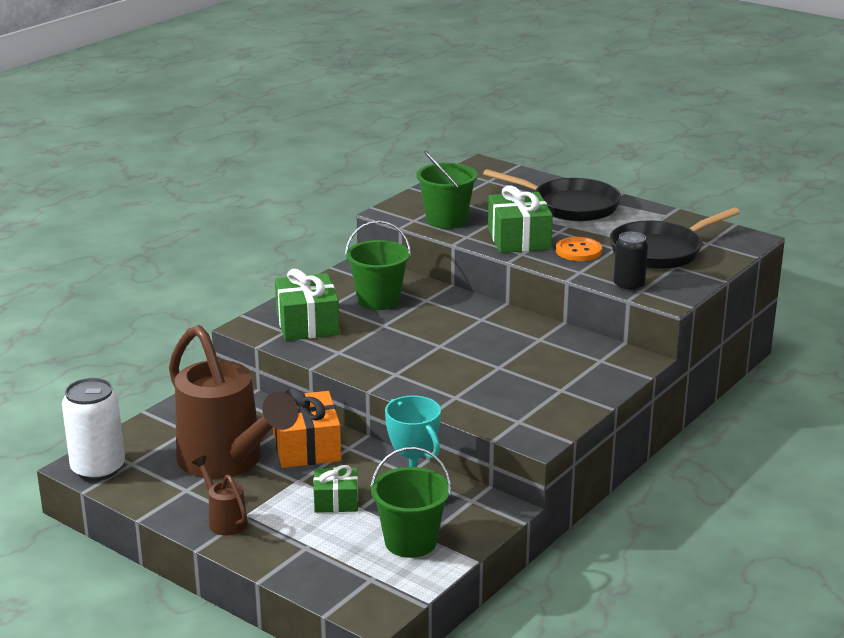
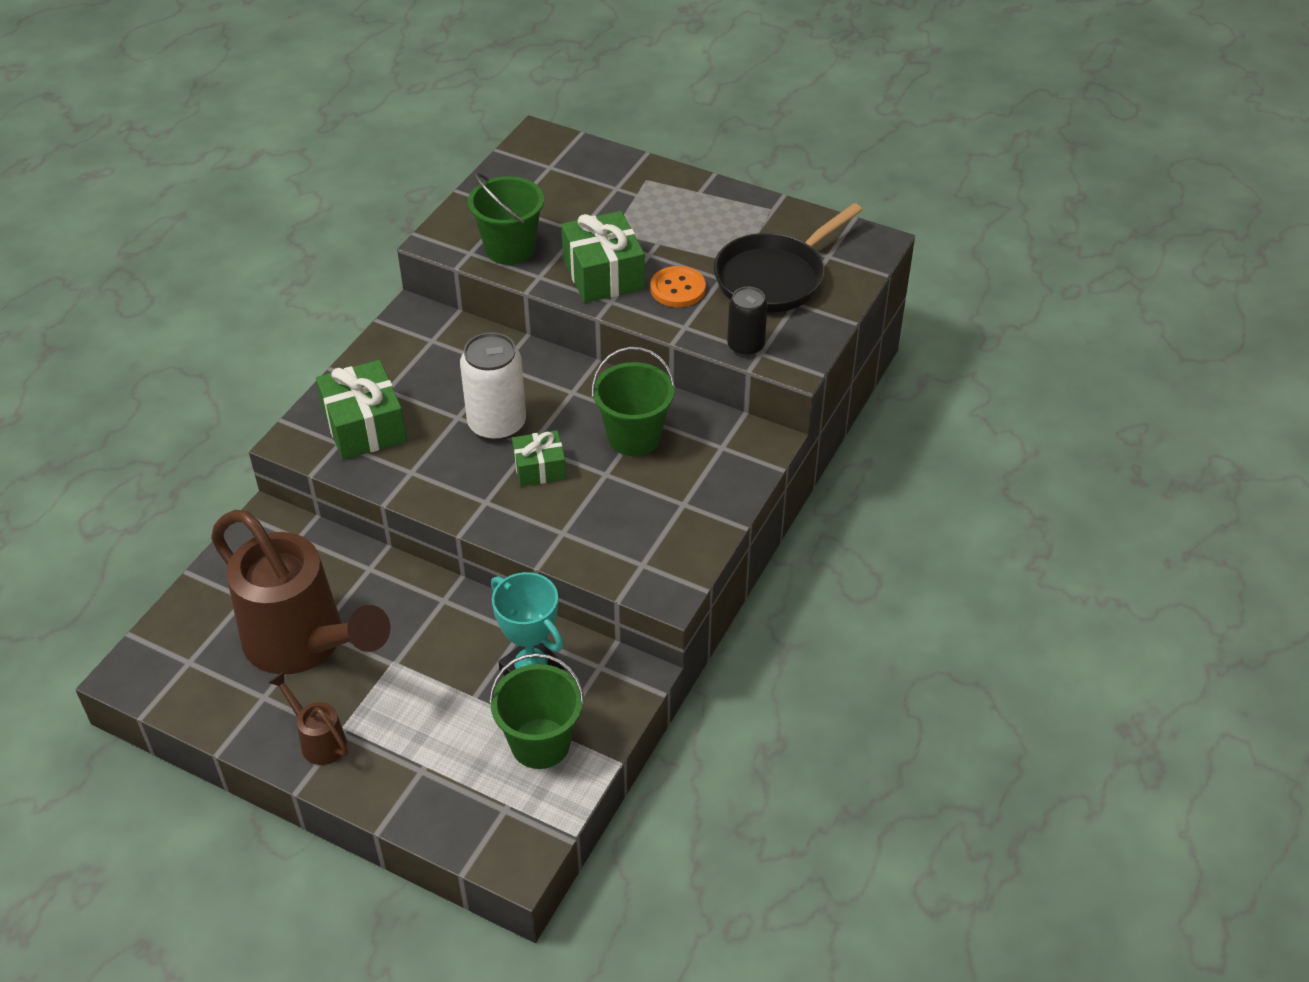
camera: 10 degrees left, 20 degrees up
(98, 469) = (150, 677): white can -> white can (497, 424)
(306, 447) = (393, 605): orange gift -> none
(336, 501) = (444, 690): green gift -> green gift (539, 468)
(378, 300) = (443, 373): green bucket -> green bucket (634, 437)
(570, 206) = (655, 205): black pan -> none

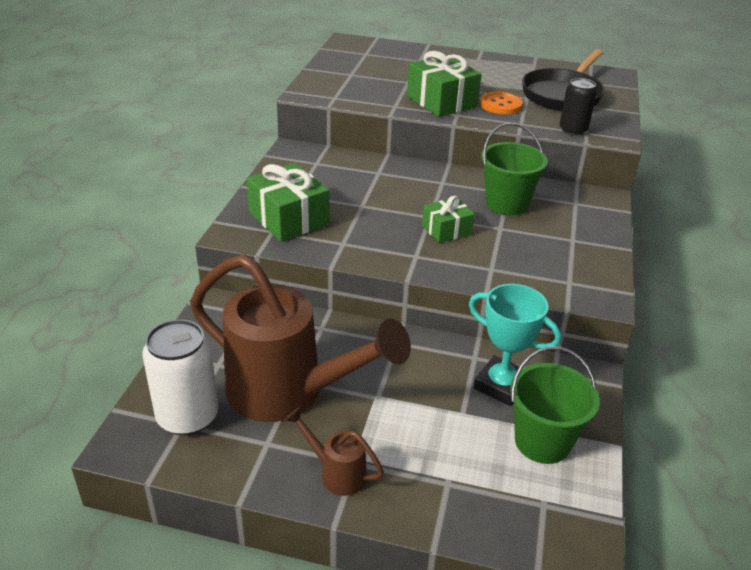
camera: 15 degrees left, 10 degrees down
(497, 424) = (396, 206): white can -> white can (187, 416)
(510, 248) = (363, 93): green bucket -> none

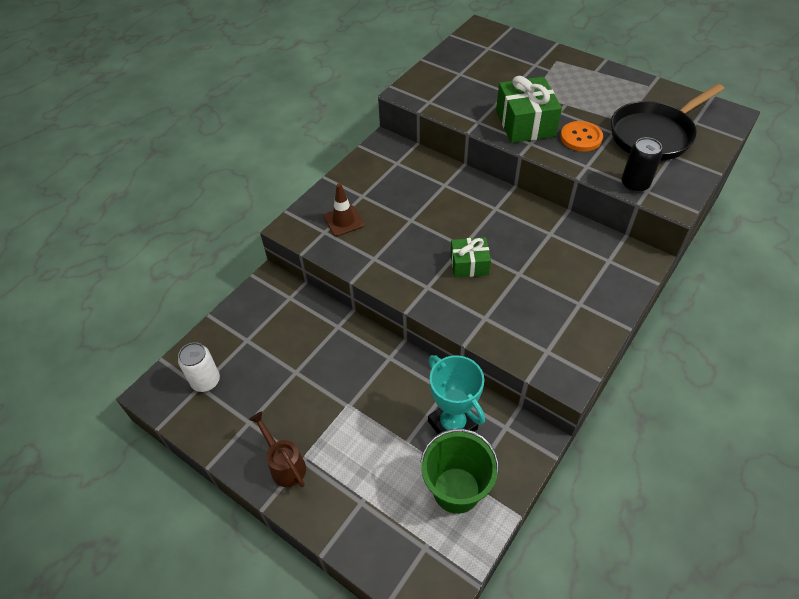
camera: 25 degrees right, 15 degrees up
(187, 416) = (206, 381): white can -> white can, size x0.64
(288, 218) = (343, 221): green gift -> brown traffic cone
(289, 394) = (284, 382): brown watering can -> none
(506, 204) = (541, 246): green bucket -> none

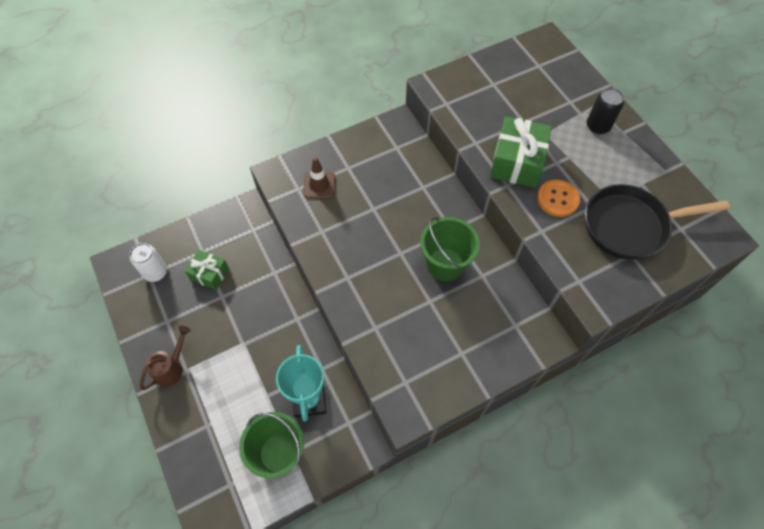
camera: 25 degrees right, 10 degrees up
(284, 464) = (172, 368): brown watering can -> brown watering can turned 45 degrees clockwise
(469, 264) = (394, 273): green gift -> green gift (209, 274)
(511, 238) = (445, 264): none -> green bucket
(635, 184) = (572, 269): black can -> black can (597, 126)

